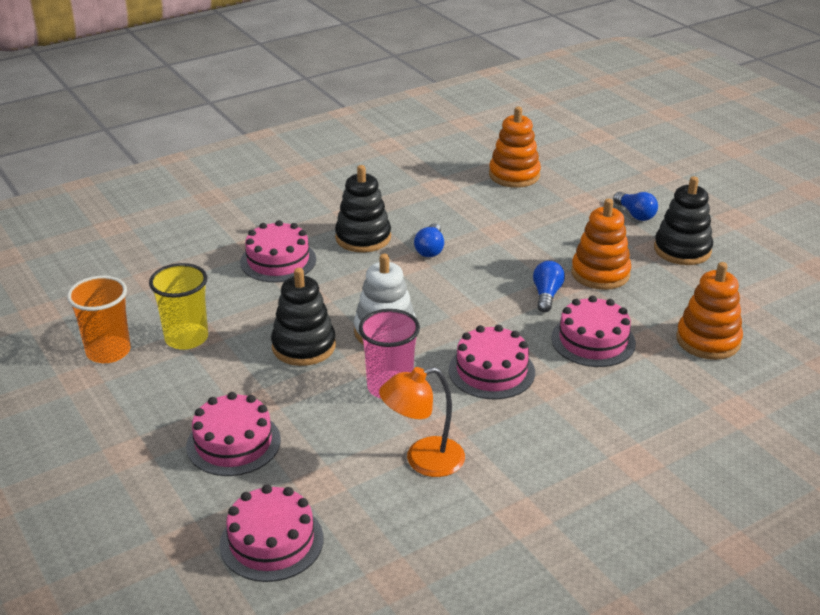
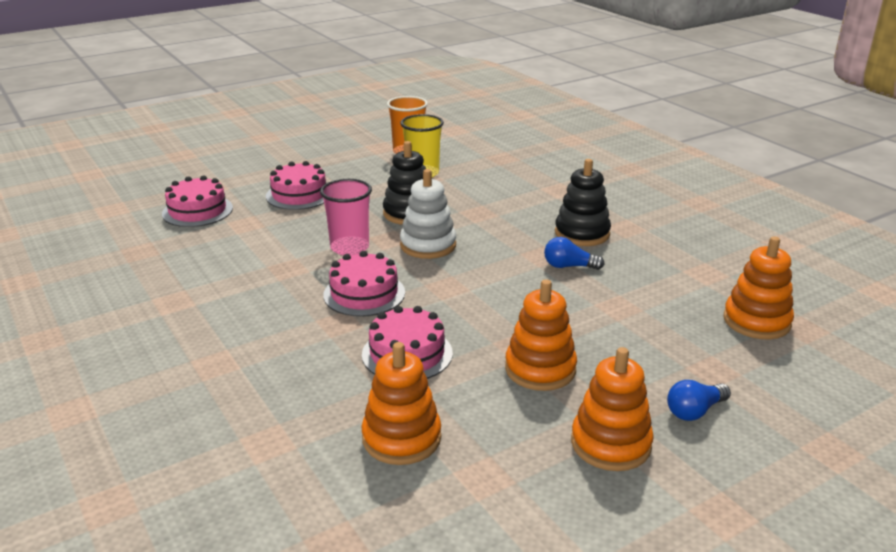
camera: 90 degrees right, 5 degrees down
(278, 261) = (534, 199): pink cake -> none
(423, 460) = (255, 261): orange lamp -> none
(546, 295) = (492, 330): blue light bulb -> none
(682, 250) = (610, 444): black stacking toy -> orange stacking toy

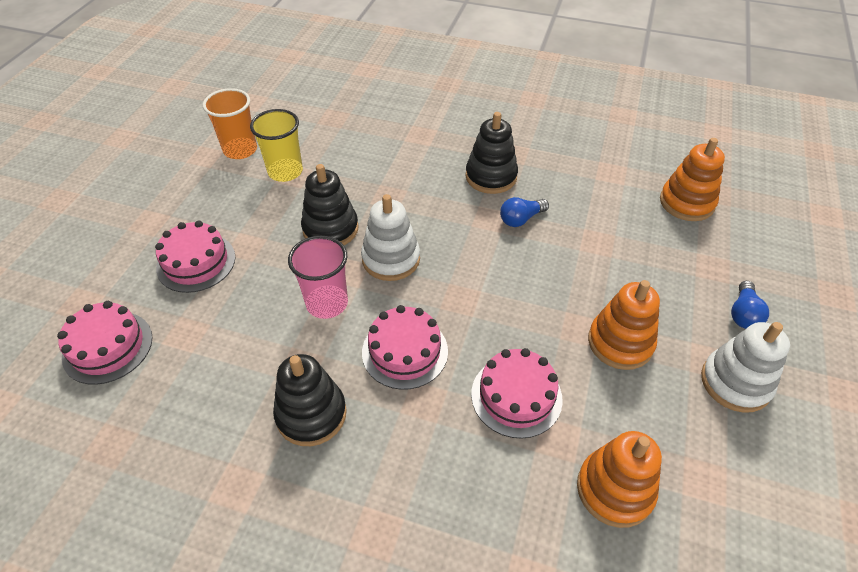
camera: 40 degrees left, 20 degrees up
(260, 293) = (311, 414): none -> black stacking toy
(610, 444) = (735, 382): orange stacking toy -> white stacking toy

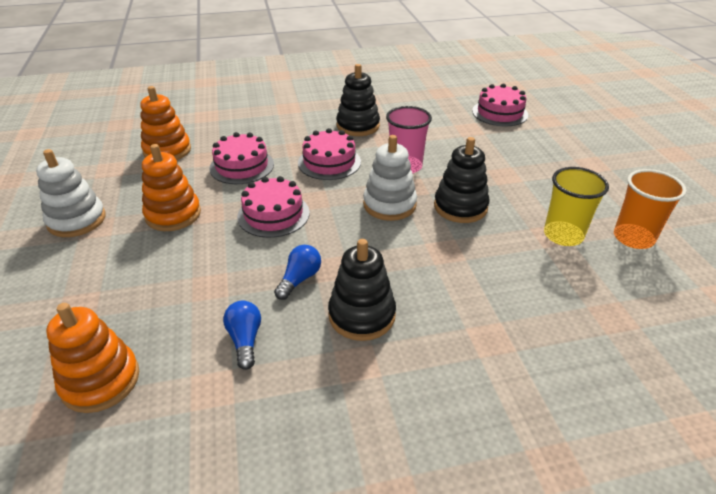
camera: 150 degrees right, 10 degrees down
(196, 262) = (520, 156): pink cake -> pink cake (273, 214)
(743, 314) = (55, 271): blue light bulb -> blue light bulb (245, 340)

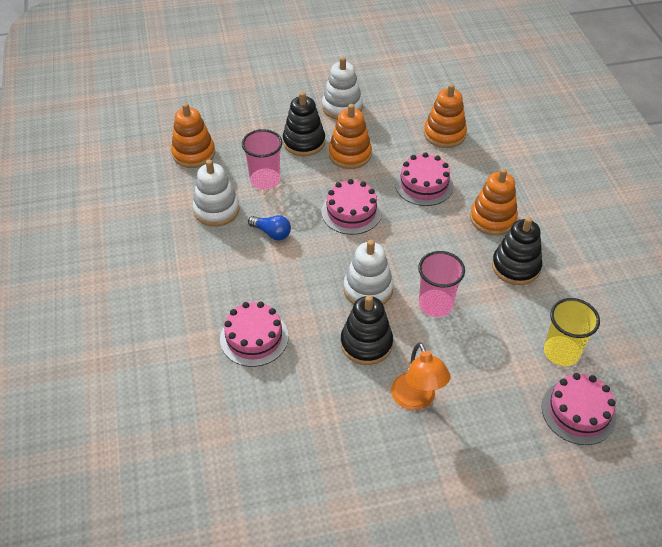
camera: 90 degrees right, 10 degrees up
(196, 289) = (265, 180): none -> pink cup
(245, 340) = (216, 210): blue light bulb -> white stacking toy
(298, 132) = (492, 218): none -> orange stacking toy
(329, 162) = (437, 245): pink cake -> pink cake (254, 337)
(362, 315) = (232, 269): black stacking toy -> black stacking toy (304, 142)
(516, 180) = (416, 400): none -> orange lamp
(563, 235) = (322, 421): yellow cup -> yellow cup (561, 352)
(633, 238) = (317, 485): orange cup -> none

